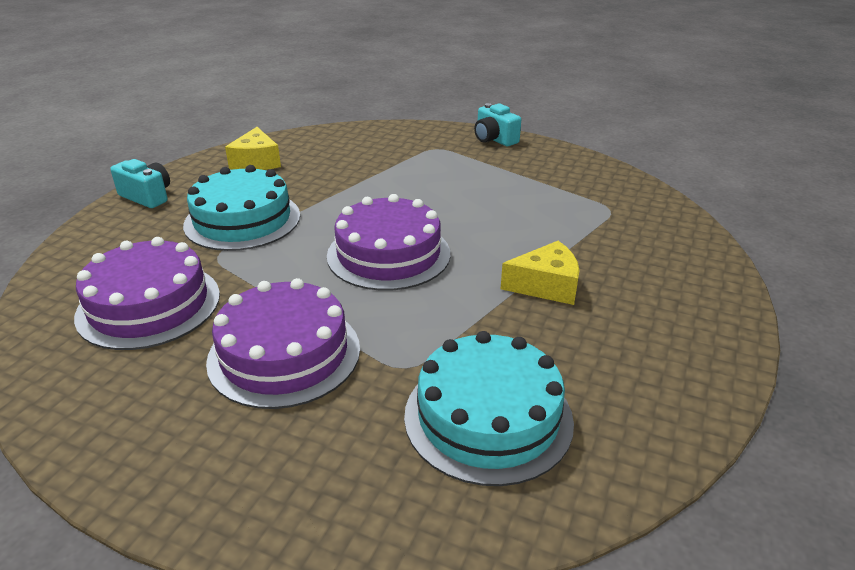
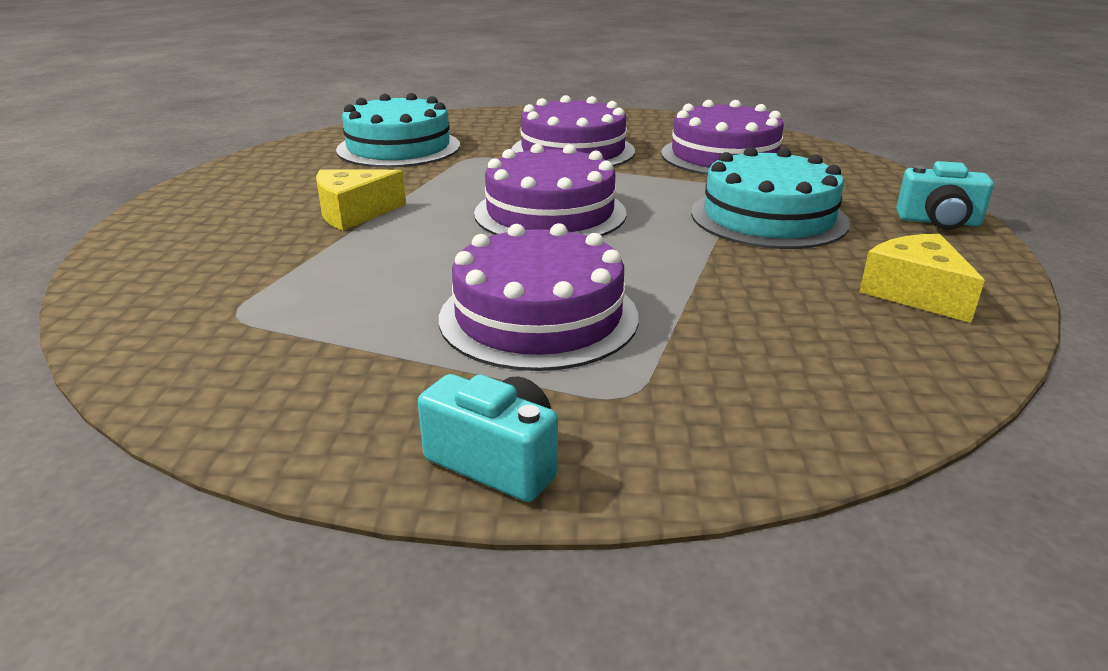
camera: 160 degrees right, 5 degrees down
(449, 181) = (538, 316): none -> purple cake

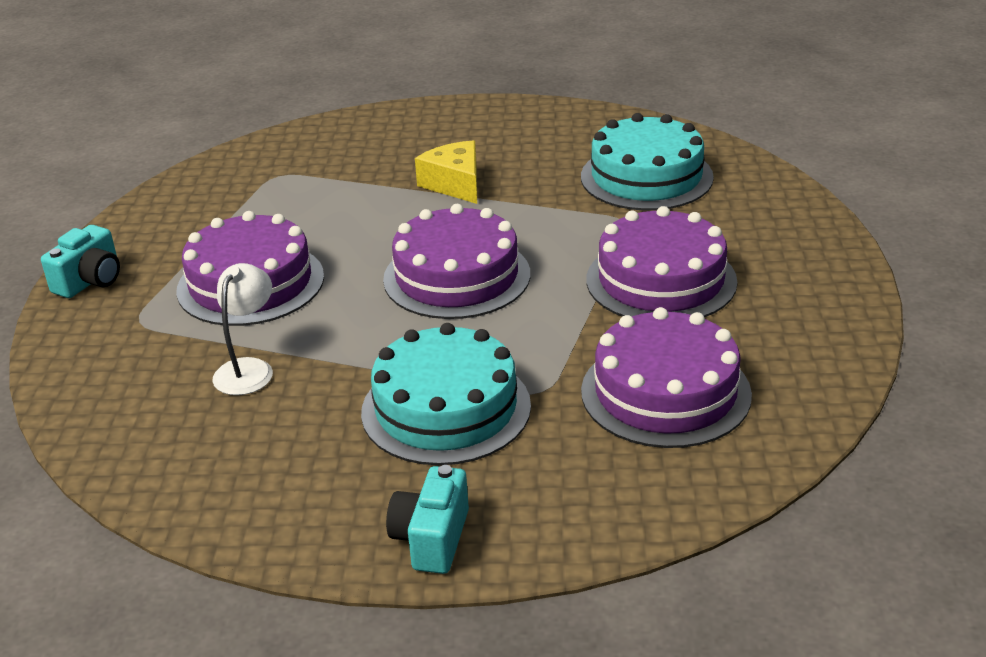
camera: 90 degrees right, 5 degrees up
(729, 306) = (249, 369): none -> white lamp
(915, 293) = (253, 478): yellow cheese -> none

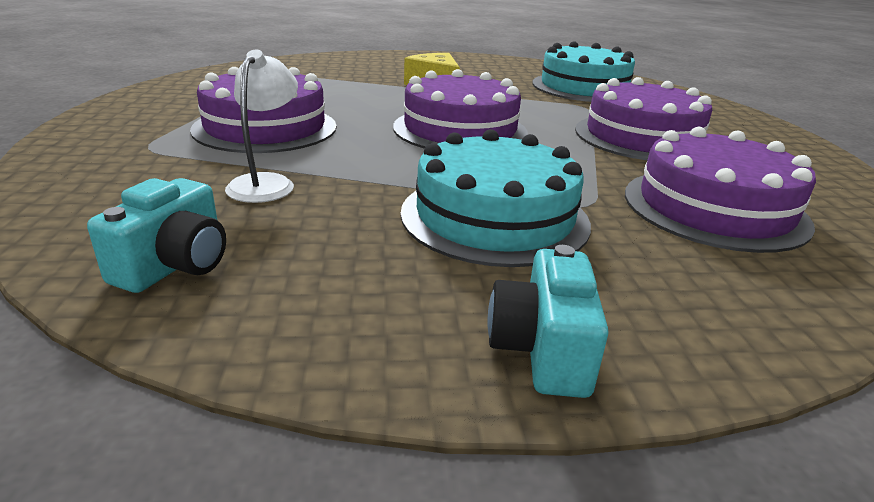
camera: 10 degrees left, 5 degrees down
(90, 281) = (103, 122): turquoise camera -> turquoise camera (175, 265)

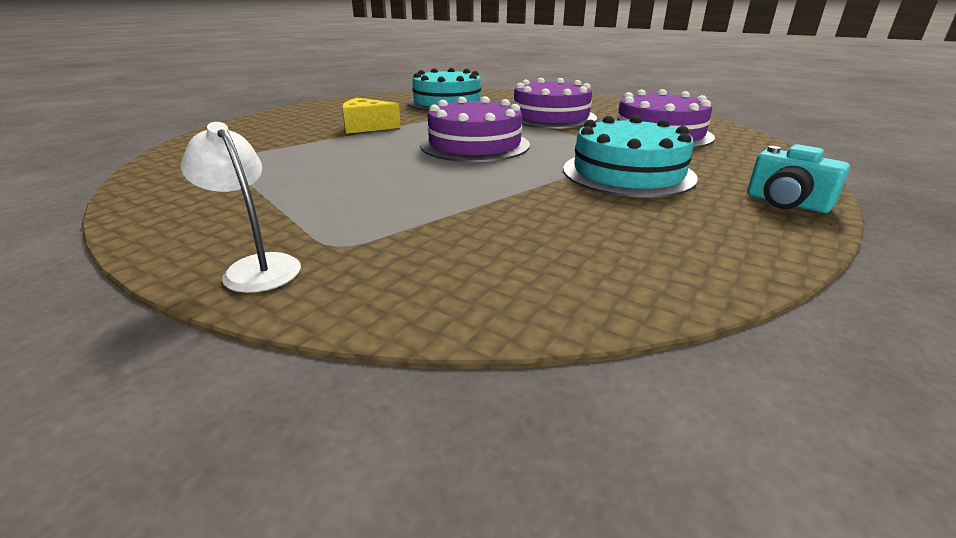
camera: 50 degrees left, 0 degrees up
(175, 265) = (623, 272): turquoise camera -> none
(265, 128) = (367, 193): purple cake -> none
(266, 183) = (497, 216): white lamp -> white lamp (256, 267)

